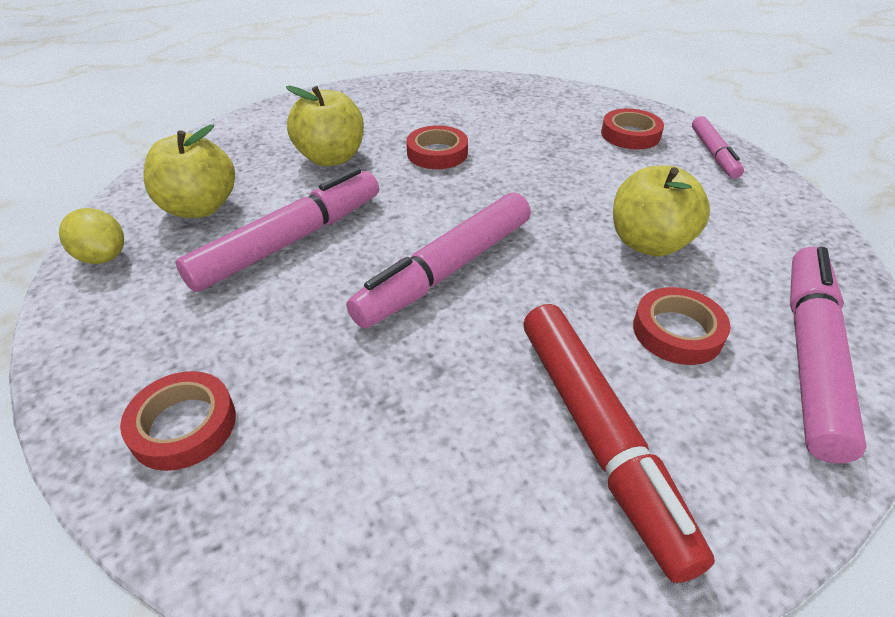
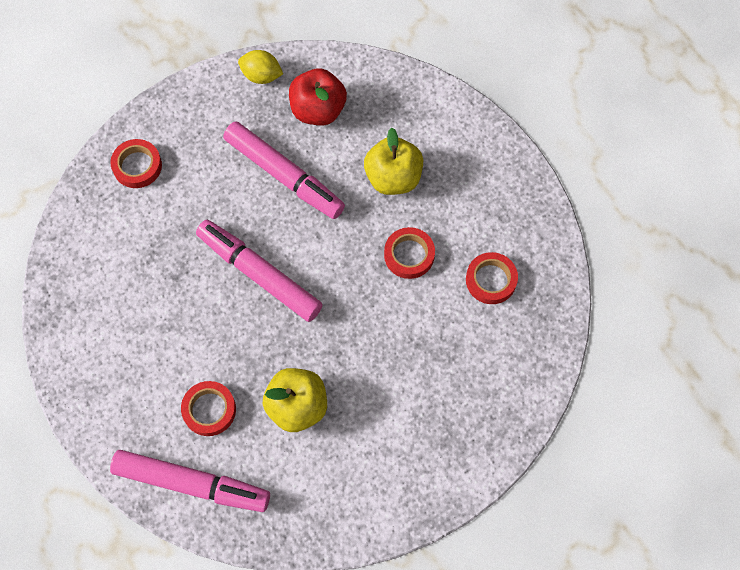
camera: 85 degrees right, 25 degrees up
(103, 257) = (261, 76): yellow lemon -> yellow lemon turned 75 degrees clockwise
(200, 207) = (318, 110): yellow apple -> red apple
(598, 436) = (133, 357): red marker -> none
(630, 134) = (460, 415): red tape -> red tape (491, 280)
(713, 154) = (432, 483): pink marker -> none

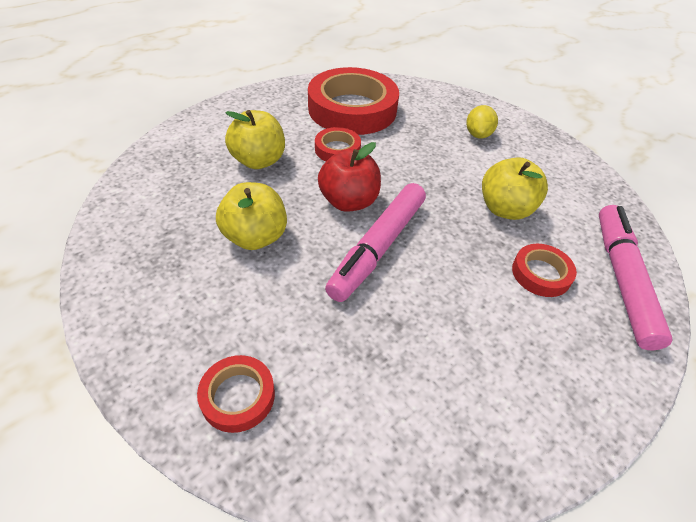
camera: 100 degrees left, 20 degrees down
(261, 76) = (111, 269): yellow lemon -> yellow lemon (478, 134)
(284, 175) = (255, 237): pink marker -> yellow apple
(318, 110) = (172, 216): red apple -> red apple (348, 201)
(491, 280) = (352, 109): red tape -> red tape, size x2.15

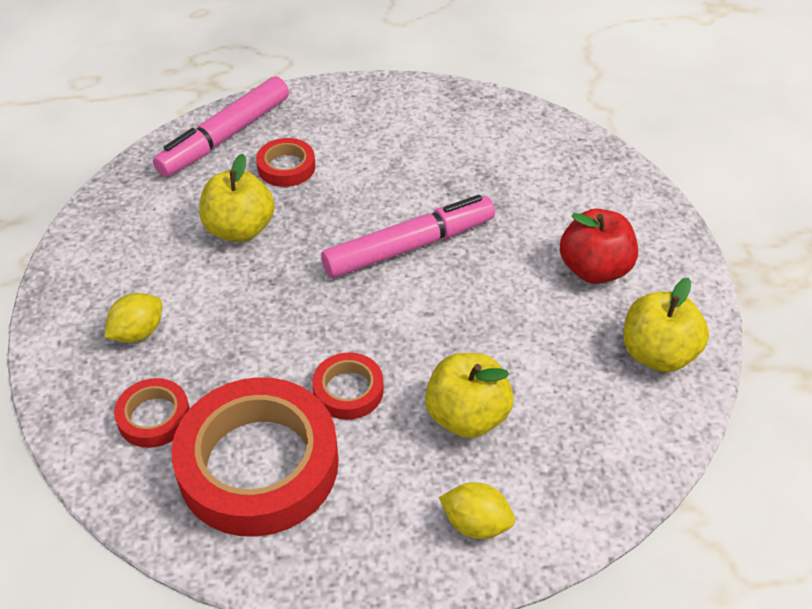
camera: 145 degrees left, 0 degrees up
(225, 122) = (476, 523): none -> yellow lemon
(238, 396) = (601, 190): red tape -> red tape (154, 417)
(255, 237) = (526, 308): yellow apple -> yellow apple (657, 354)
(348, 201) = (397, 307): red apple -> red apple (594, 269)

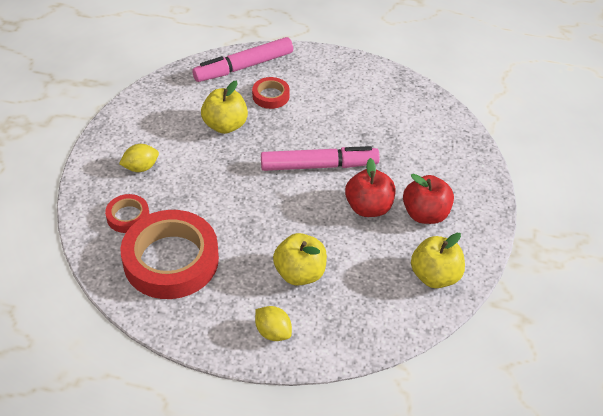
camera: 20 degrees right, 0 degrees up
(348, 390) = (240, 237): red tape -> none
(512, 285) = (368, 207): none -> red apple

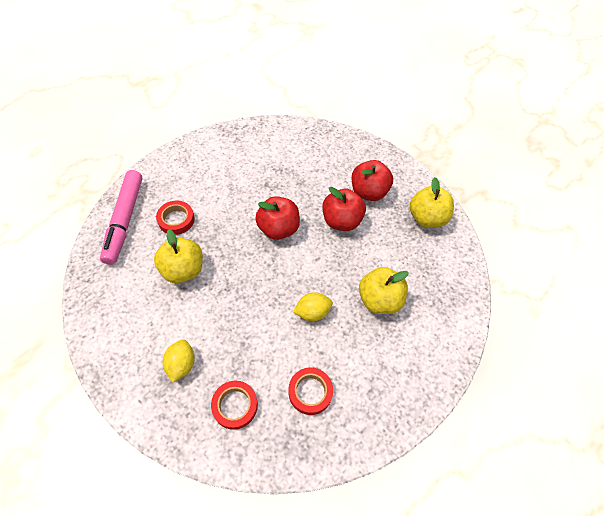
camera: 60 degrees left, 10 degrees up
(171, 260) = (310, 392): red tape -> red tape, size x0.47
(273, 332) = (427, 349): yellow lemon -> yellow lemon (312, 312)
(319, 166) = (278, 229): pink marker -> red apple

